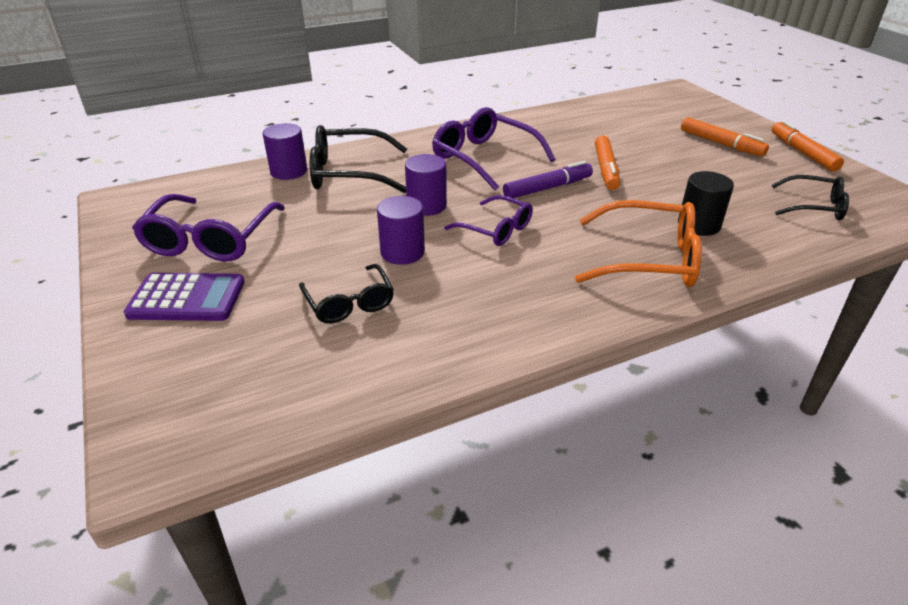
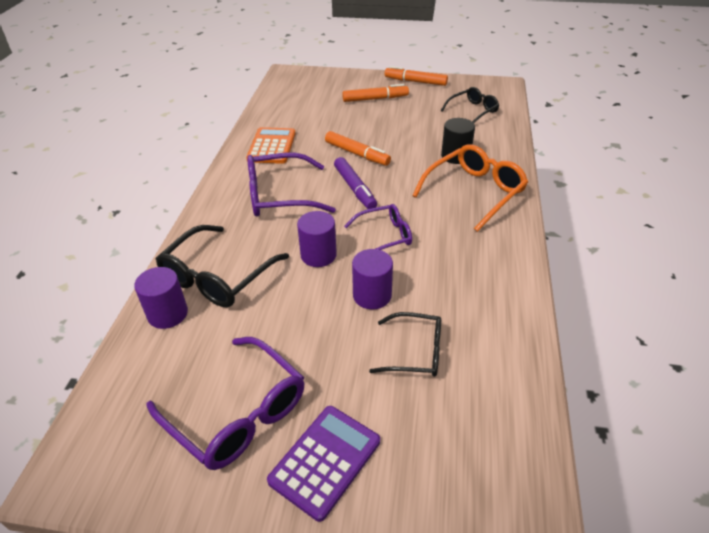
camera: 55 degrees left, 5 degrees up
(547, 188) = (355, 188): purple marker -> purple marker turned 150 degrees clockwise
(549, 127) = (271, 146): none -> orange calculator

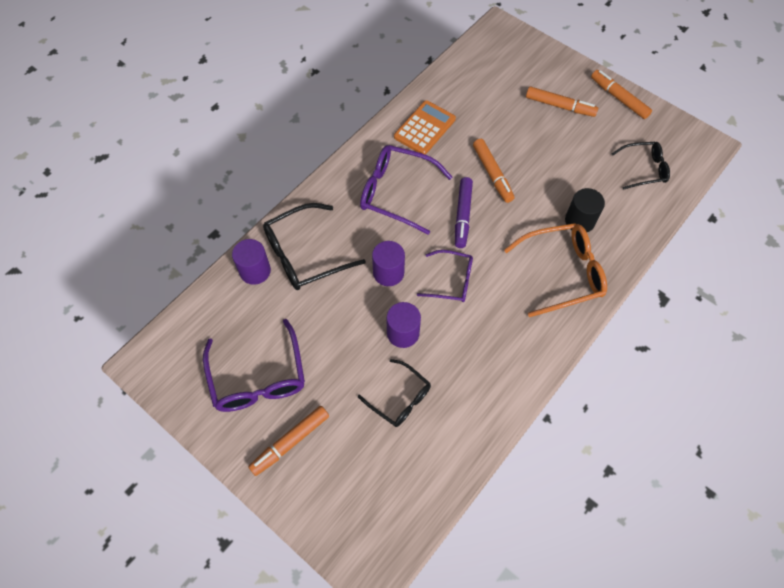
camera: 30 degrees right, 20 degrees up
(325, 461) = (290, 442): purple calculator -> orange marker

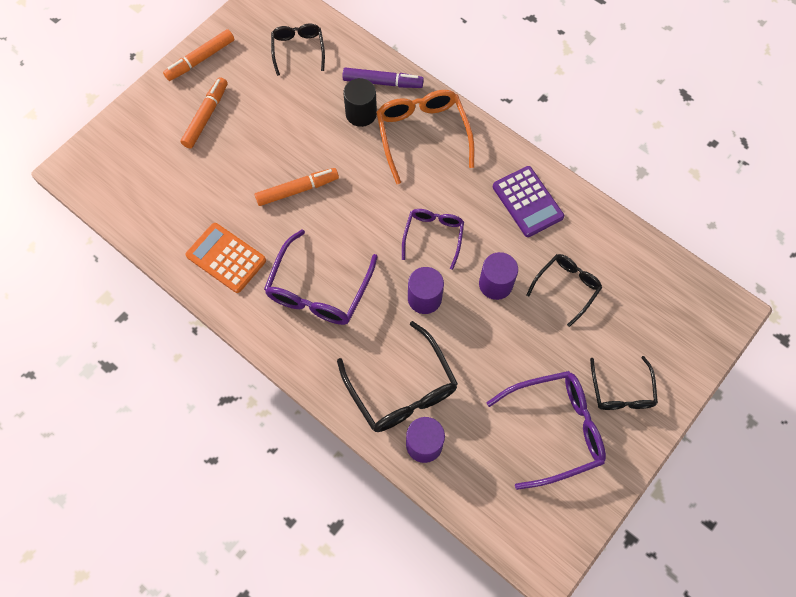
camera: 90 degrees left, 5 degrees up
(290, 442) = (621, 391): orange marker -> black glasses
(462, 215) = (352, 222): purple marker -> purple marker (382, 82)
(494, 367) = (527, 202): none -> purple calculator

